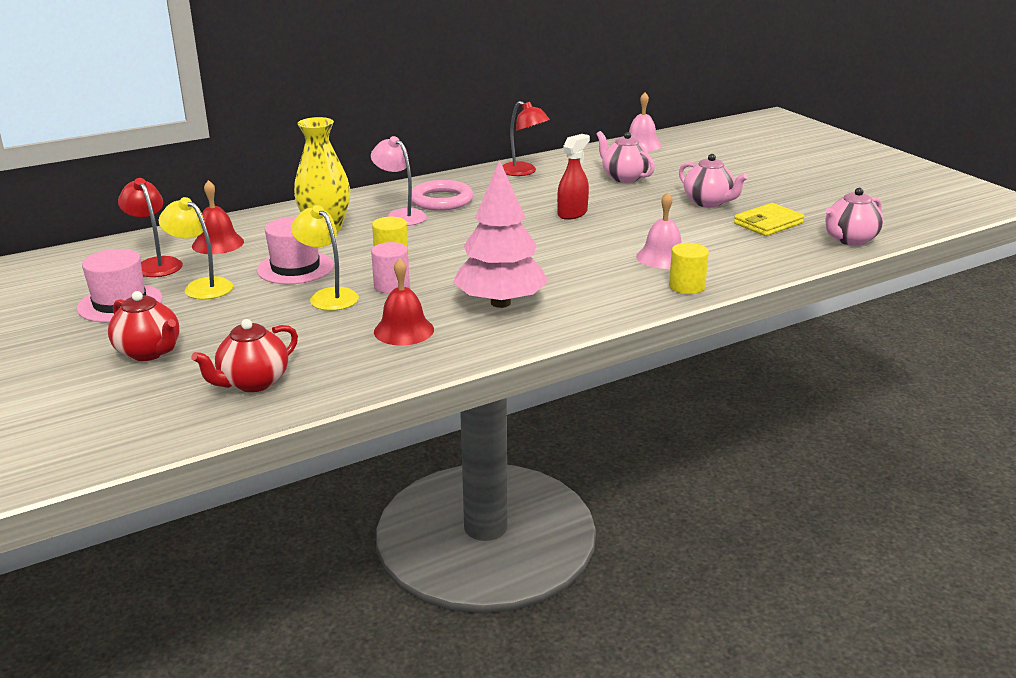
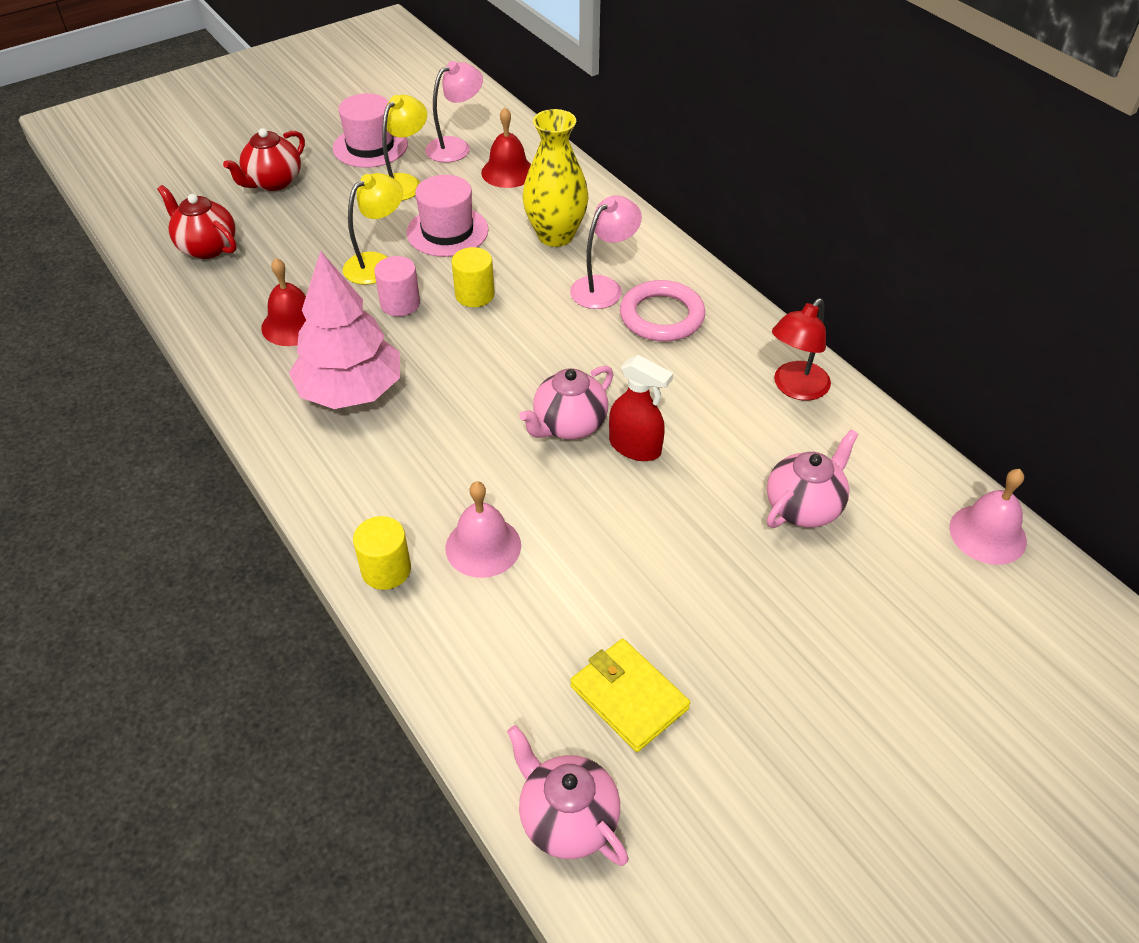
camera: 85 degrees right, 20 degrees up
(156, 264) = (456, 147): red lamp -> pink lamp
(709, 202) = (711, 618): pink teapot -> pink teapot (569, 425)

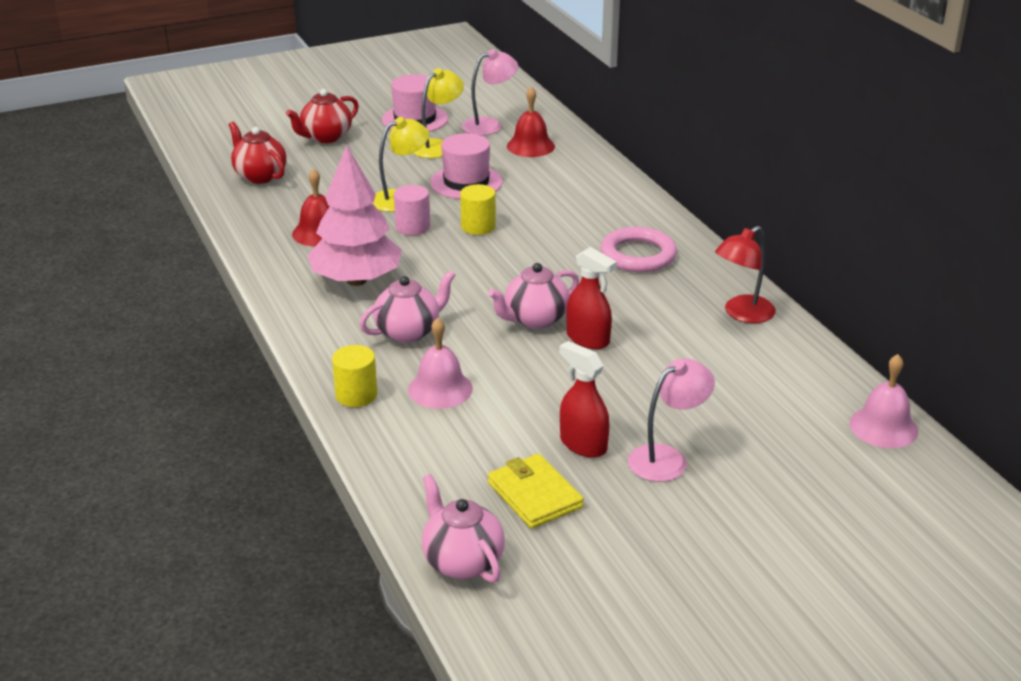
camera: 10 degrees right, 15 degrees down
(555, 235) = (560, 193): yellow vase -> none
(603, 287) = (592, 231): pink lamp -> pink lamp (667, 458)
(666, 609) = (583, 444): none -> red spray bottle
(804, 507) = (724, 392): pink teapot -> pink teapot (409, 332)

